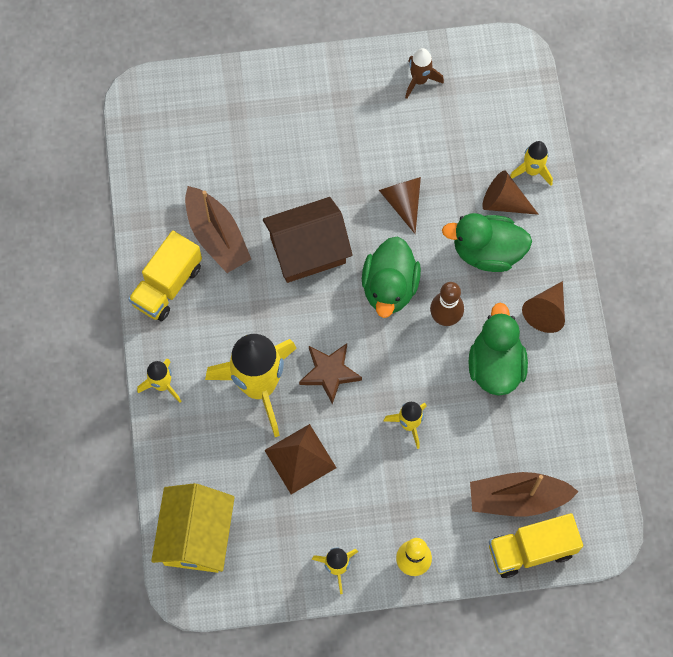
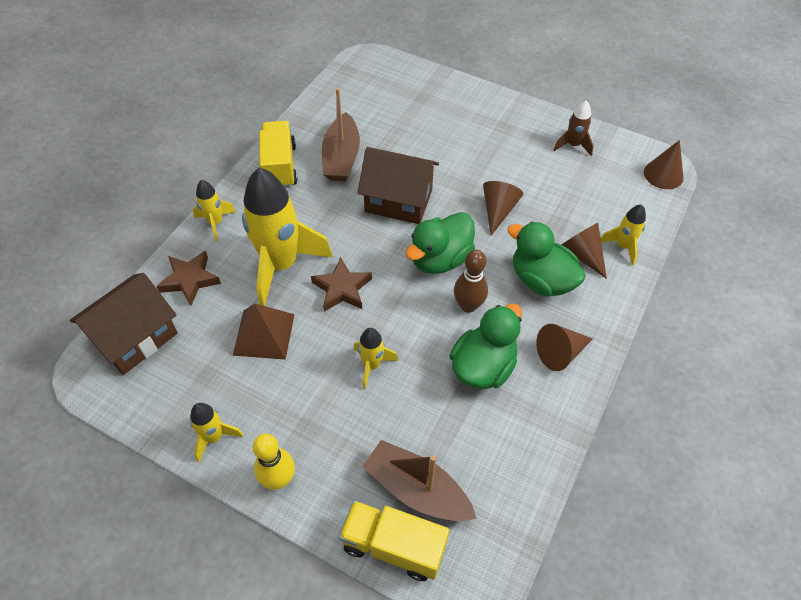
camera: 35 degrees right, 15 degrees down
(167, 285) = (280, 166): yellow truck -> yellow truck turned 105 degrees clockwise
(192, 454) = (190, 280): none -> brown star
(196, 536) = (135, 337): yellow house -> brown house
(519, 64) = (663, 174): none -> brown cone

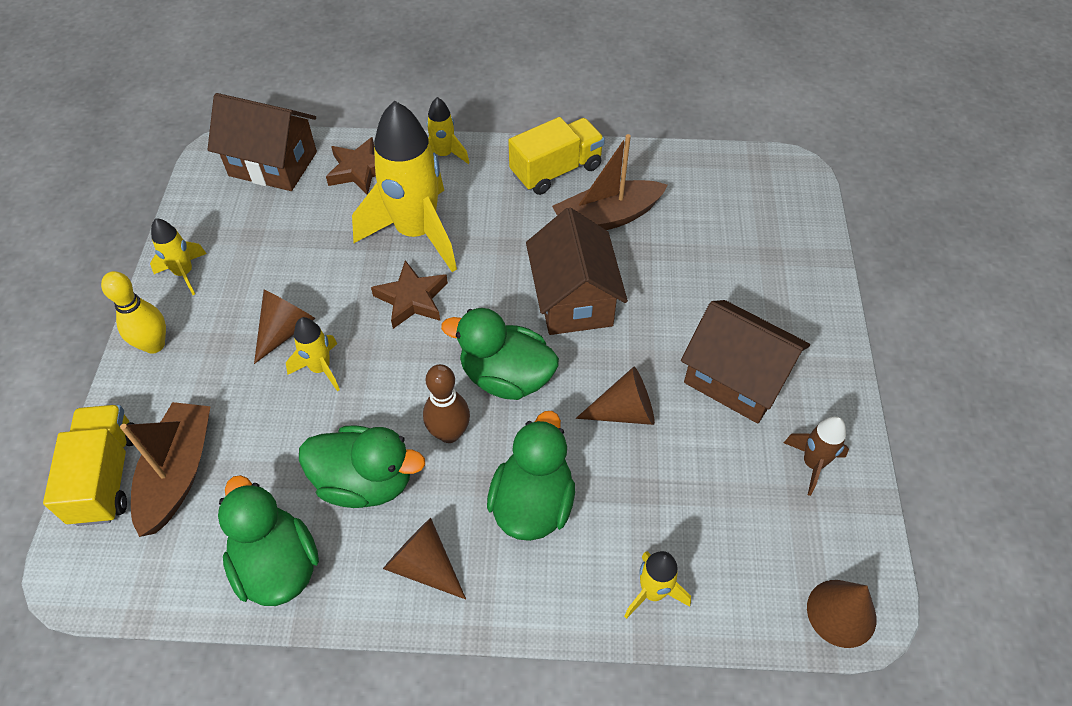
camera: 65 degrees right, 0 degrees up
(264, 334) = (320, 258): brown pyramid -> none
(502, 151) = (736, 379): none -> brown house
(525, 440) = (277, 565): none -> green duck
(582, 254) = (606, 541): brown cone -> brown cone (285, 330)

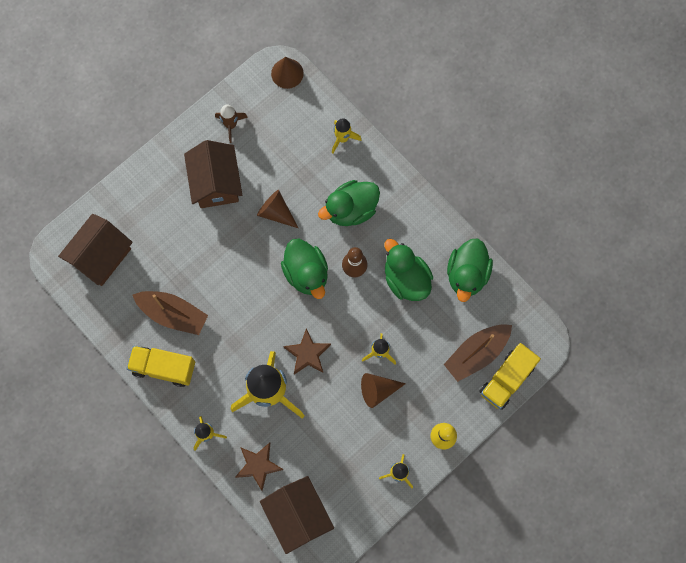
camera: 135 degrees left, 20 degrees up
(424, 565) = (413, 224): brown cone -> none
(573, 299) = (238, 284): brown house -> brown house (101, 256)

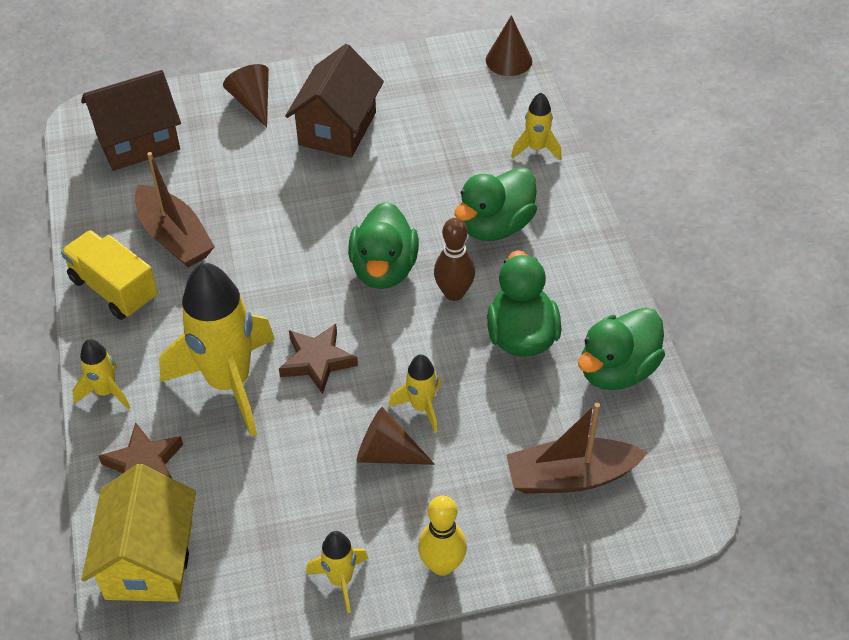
camera: 30 degrees right, 25 degrees down
(231, 125) = (400, 81): brown rocket -> none
(276, 212) = (392, 188): brown cone -> brown cone (253, 102)
(298, 515) = (149, 560): brown house -> yellow house
(351, 209) = (496, 226): green duck -> green duck turned 45 degrees counterclockwise
(506, 379) = (598, 534): yellow truck -> none

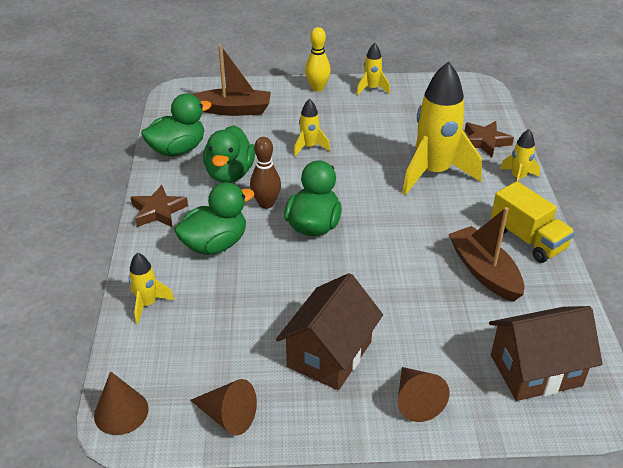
camera: 170 degrees left, 10 degrees down
(149, 560) = (475, 106): yellow house -> none
(317, 361) = (373, 177): brown star -> brown star (158, 211)
(386, 453) = (336, 130): brown cone -> brown cone (228, 416)

